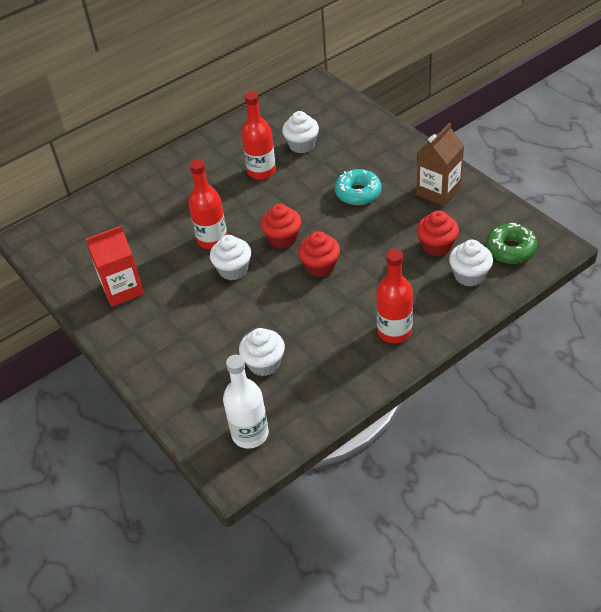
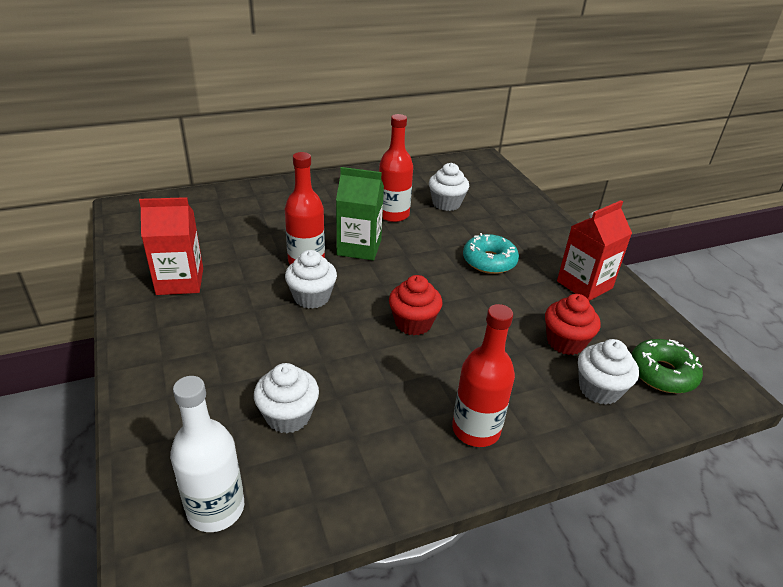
camera: 10 degrees right, 10 degrees down
(248, 213) = (359, 247): none -> green carton
(283, 238) = (384, 282): red cupcake -> none
(438, 191) = (584, 285): brown carton -> red carton

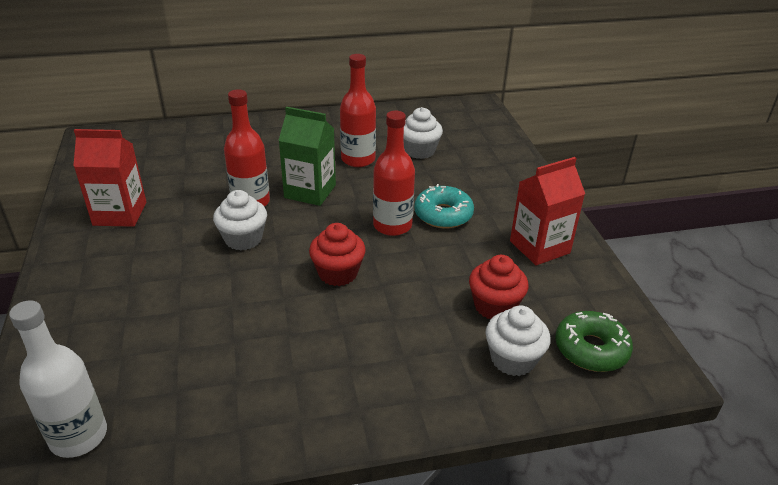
camera: 10 degrees right, 0 degrees up
(288, 416) = (178, 355): white cupcake -> none
(476, 429) = (363, 387): red bottle -> red bottle (392, 225)

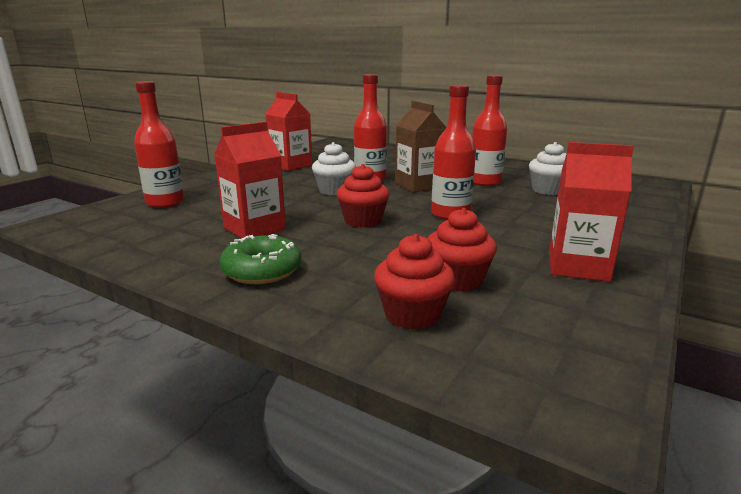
camera: 45 degrees right, 15 degrees down
(78, 436) = (101, 224): white bottle -> none
(87, 359) = (165, 203): none -> red bottle
(261, 340) = (254, 229): none -> red carton
(310, 191) = (419, 185): green carton -> brown carton
(443, 215) = (507, 222): turquoise donut -> none
(513, 359) = (412, 315): white cupcake -> red cupcake
(591, 349) = (514, 348): green donut -> green donut (262, 271)

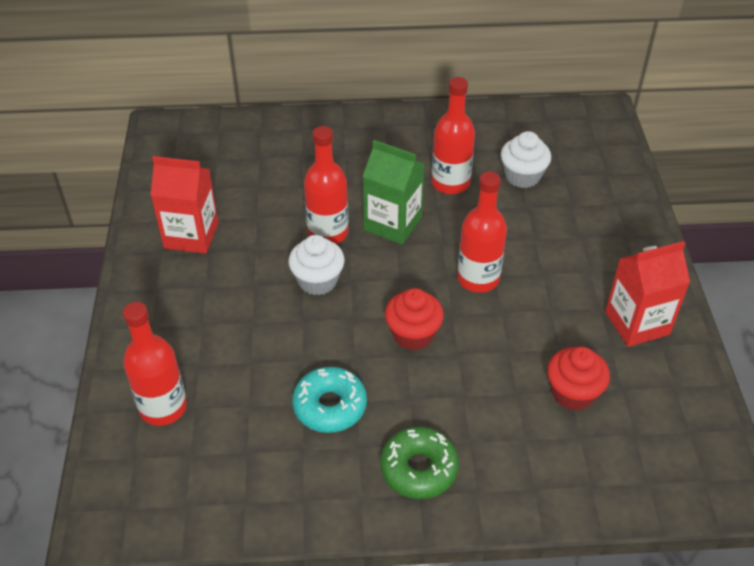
camera: 35 degrees left, 25 degrees up
(254, 229) = (330, 406): red carton -> turquoise donut
(412, 315) = (580, 457): red cupcake -> none
(419, 185) = (392, 224): brown carton -> green carton

